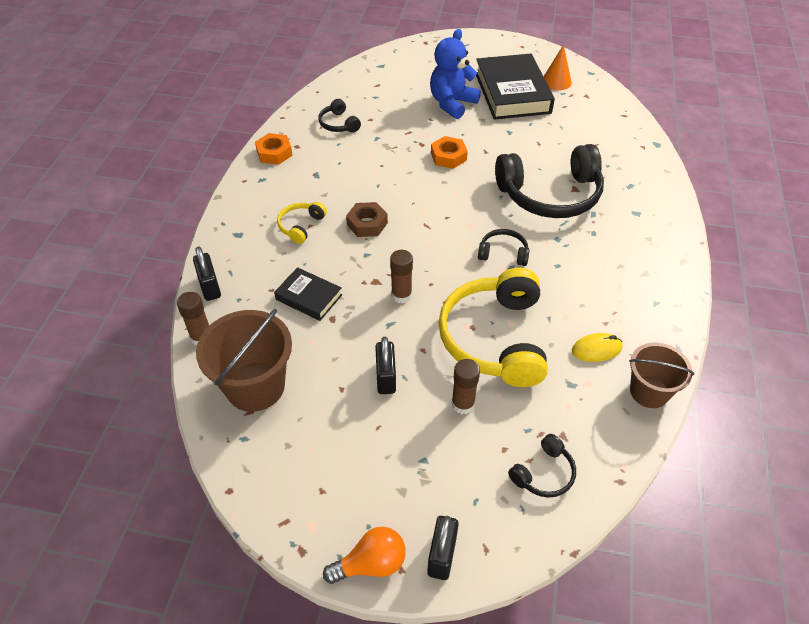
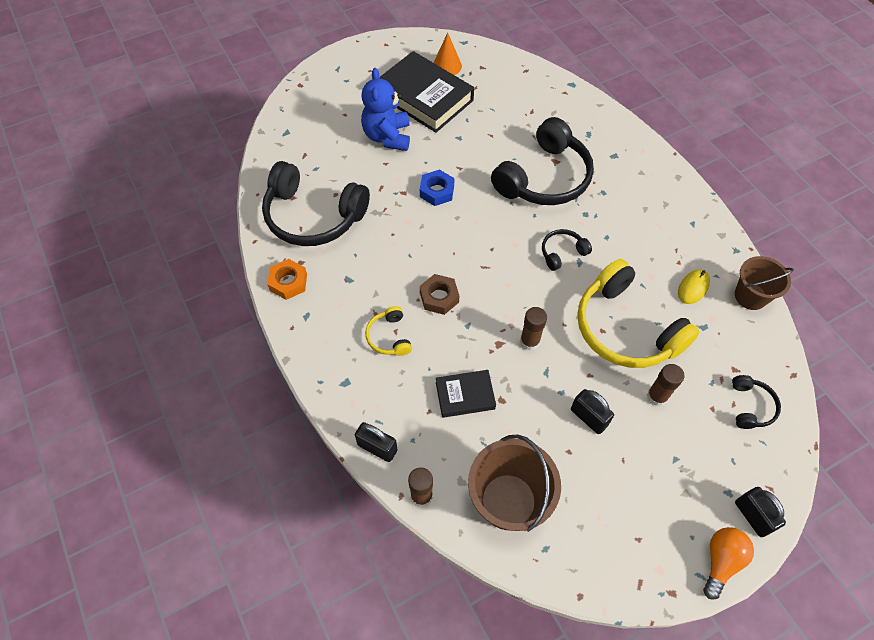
camera: 40 degrees left, 10 degrees up
(338, 124) = (313, 216): black headphones -> black headphones, size x2.21
(448, 157) = (437, 191): orange nut -> blue nut

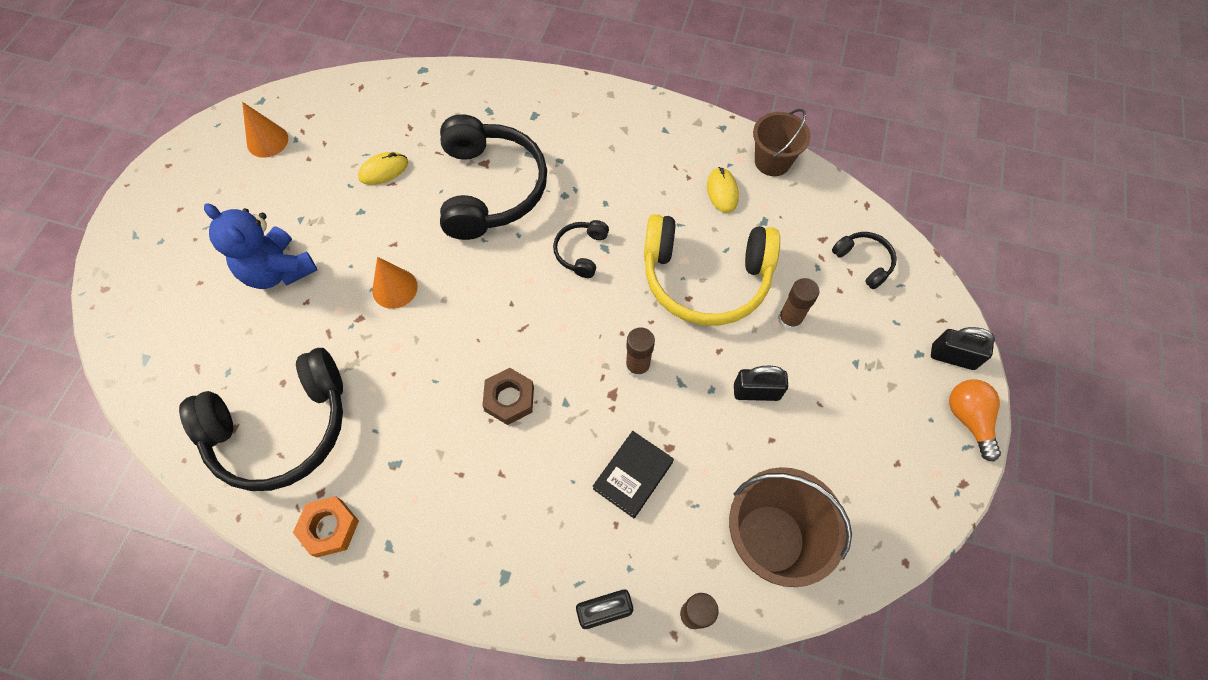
camera: 45 degrees left, 5 degrees up
(389, 337) = (501, 486): yellow headphones -> none
(424, 97) = (276, 194): black book -> none
(437, 191) = (395, 288): blue nut -> orange cone
(493, 124) = (383, 170): none -> yellow mouse

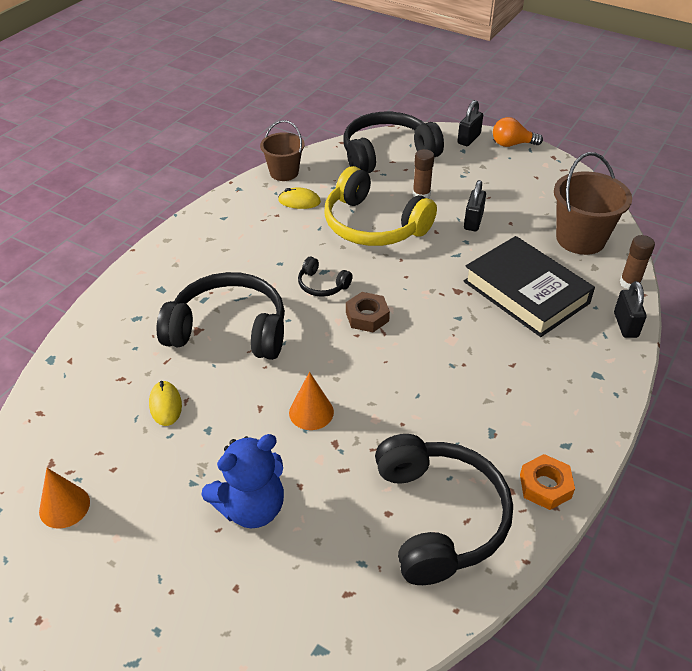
camera: 75 degrees left, 20 degrees down
(509, 399) = (447, 349): brown nut -> brown nut (367, 316)
(633, 475) = (526, 292): black book -> black book, size x1.94
(637, 366) = (437, 273): brown glue stick -> none
(705, 278) = (373, 225): yellow headphones -> yellow headphones turned 105 degrees clockwise
(864, 262) = (387, 154): black headphones -> black headphones, size x2.21

